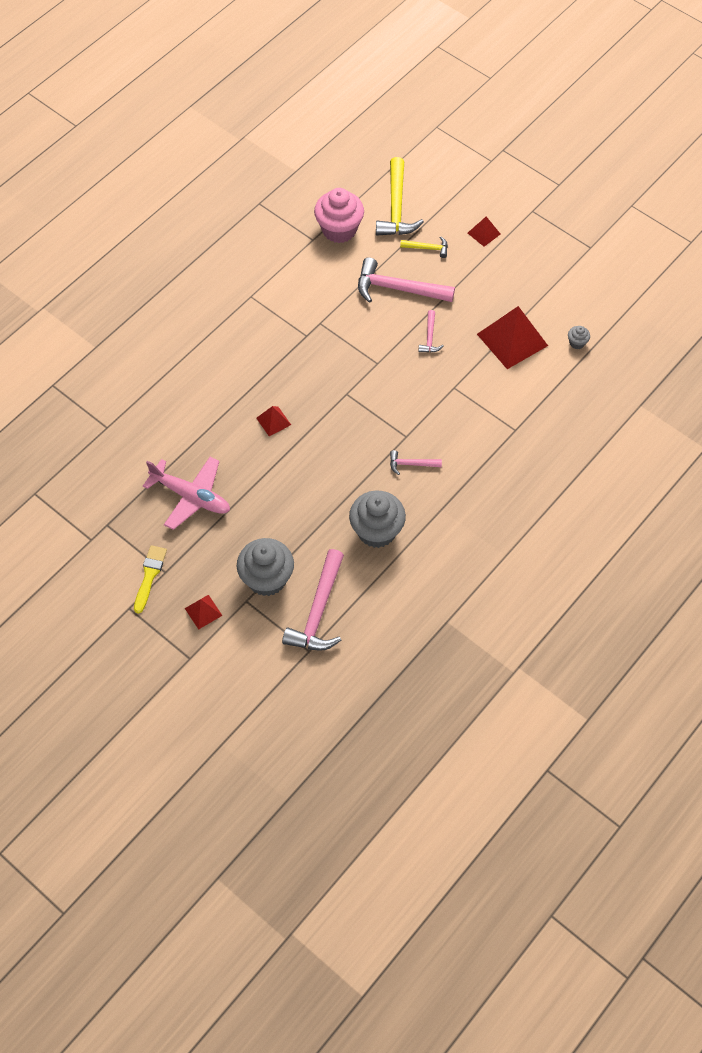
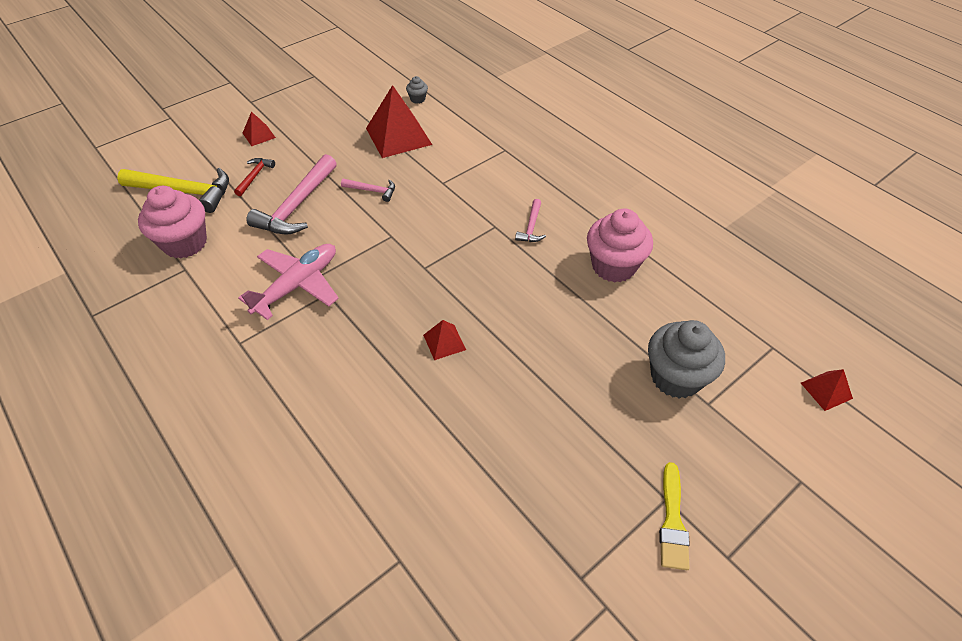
camera: 80 degrees left, 10 degrees down
(149, 576) = (672, 521): yellow brush -> yellow brush turned 105 degrees counterclockwise
(191, 496) = (545, 450): pink plane -> pink plane (298, 285)
(203, 611) = (728, 456): red pyramid -> red pyramid (826, 390)
(318, 611) = (719, 331): pink hammer -> none
(376, 531) = (613, 266): grey cupcake -> pink cupcake
(427, 248) = (254, 176): yellow hammer -> red hammer

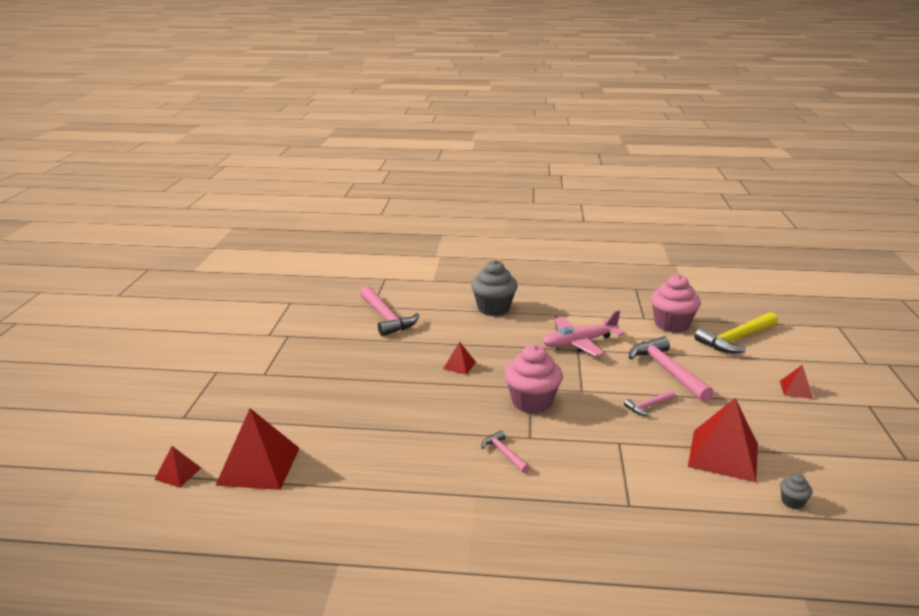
camera: 135 degrees right, 25 degrees down
(254, 176) = (728, 368): red hammer -> none
(298, 285) = (579, 343): pink plane -> pink plane turned 75 degrees clockwise
(415, 508) = (386, 317): none -> pink hammer
(613, 266) = (407, 464): pink cupcake -> pink cupcake (532, 402)
(672, 521) = (255, 369): yellow brush -> none
(675, 377) = (298, 423): grey cupcake -> grey cupcake (493, 308)
(742, 348) = (258, 466): none -> red pyramid

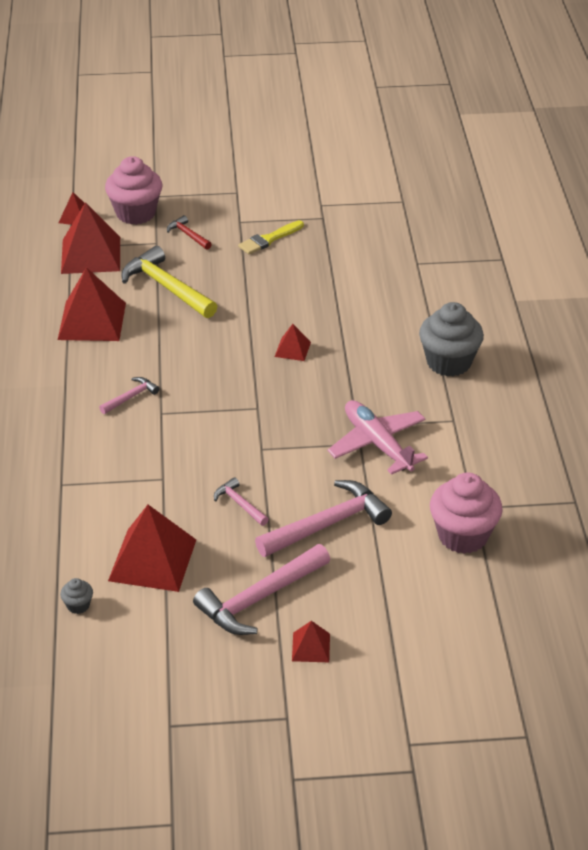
camera: 80 degrees right, 15 degrees up
(266, 403) = (188, 235): none -> red hammer
(302, 362) = (269, 239): none -> yellow brush
(375, 471) = (92, 321): none -> red pyramid
(386, 317) = (390, 278): pink hammer -> pink hammer (260, 598)
(532, 402) = (227, 410): pink cupcake -> pink cupcake (136, 213)
(736, 339) = (439, 602): yellow hammer -> yellow hammer (166, 287)

